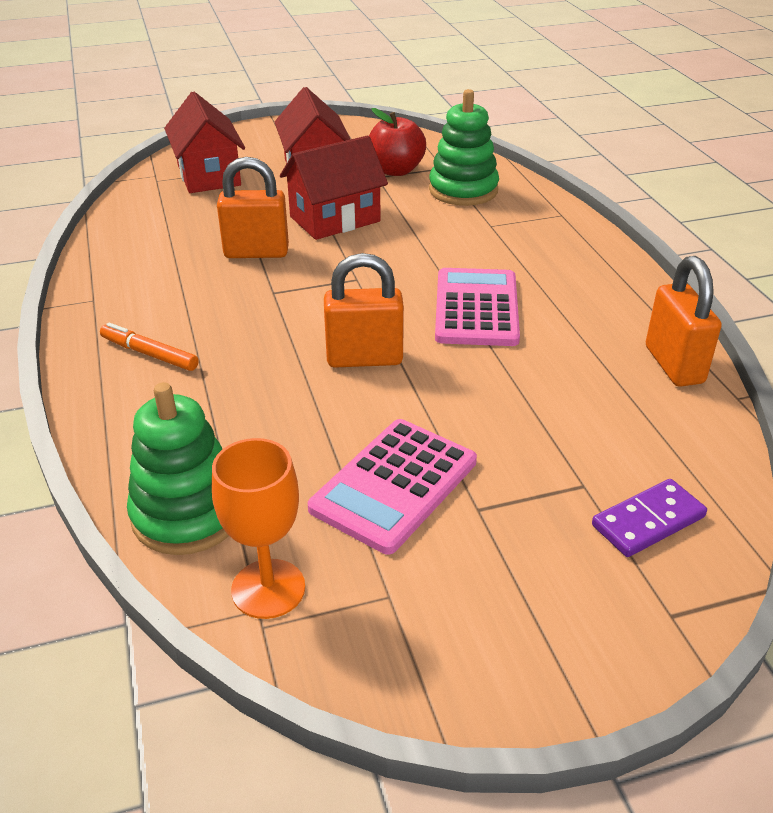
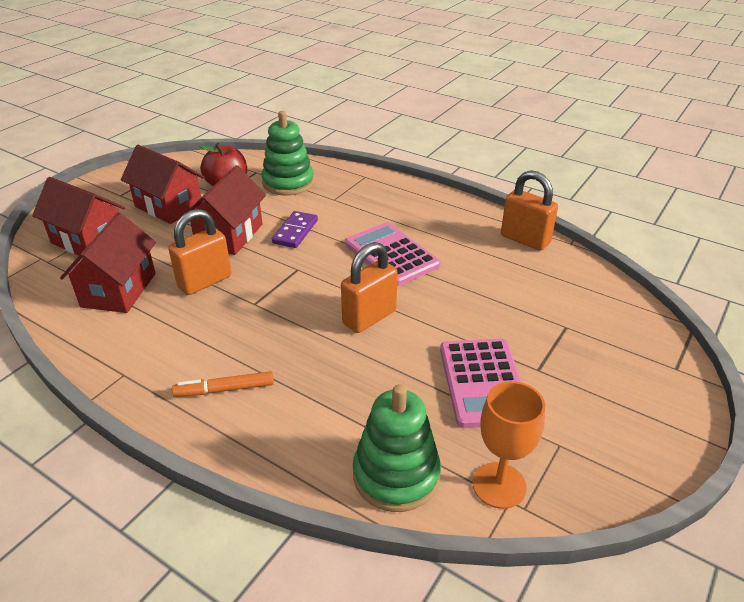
camera: 40 degrees left, 0 degrees up
(178, 228) = (119, 290): none -> red house
(648, 521) = (613, 328): purple domino -> purple domino (295, 232)

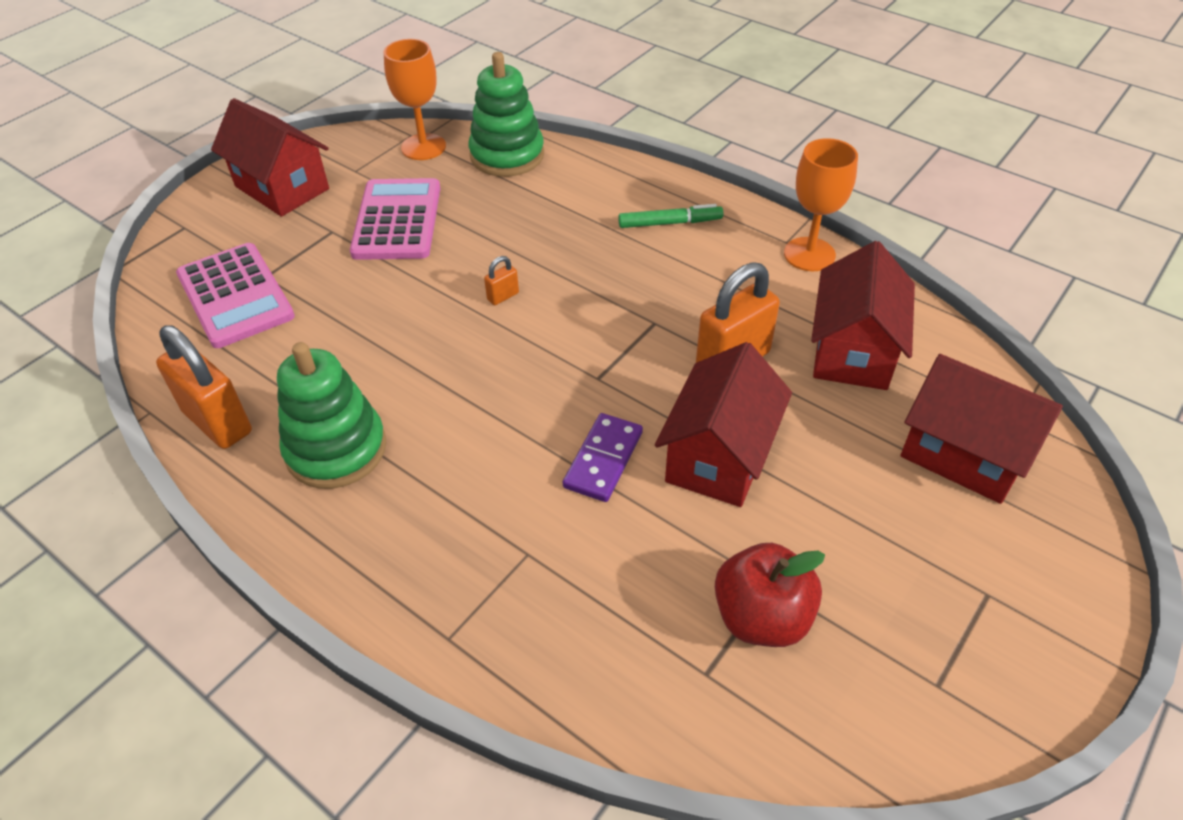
camera: 175 degrees left, 10 degrees up
(109, 362) = (809, 254): none -> orange goblet
(169, 206) = (863, 546): red house -> red house (282, 187)
(224, 389) = (670, 223): orange marker -> green marker
(288, 183) = (624, 620): green stacking toy -> green stacking toy (336, 449)
(369, 317) = (503, 296): orange padlock -> orange padlock, size x0.44
(391, 255) = (448, 399): pink calculator -> pink calculator (235, 296)

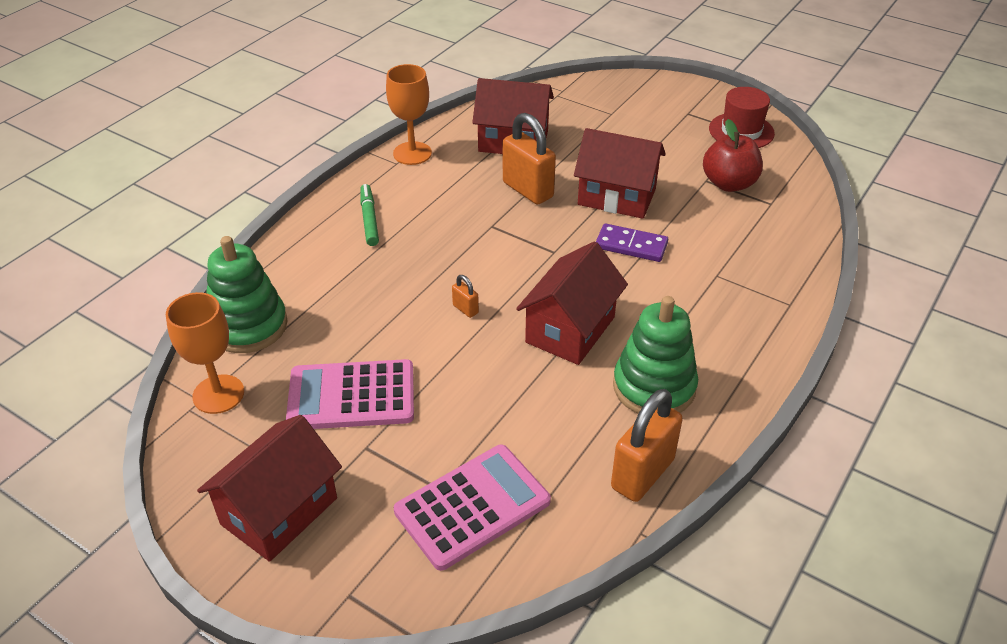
camera: 95 degrees left, 5 degrees down
(940, 675) = (741, 131): none -> red hat
(963, 454) = (594, 110): red house -> red house (570, 330)

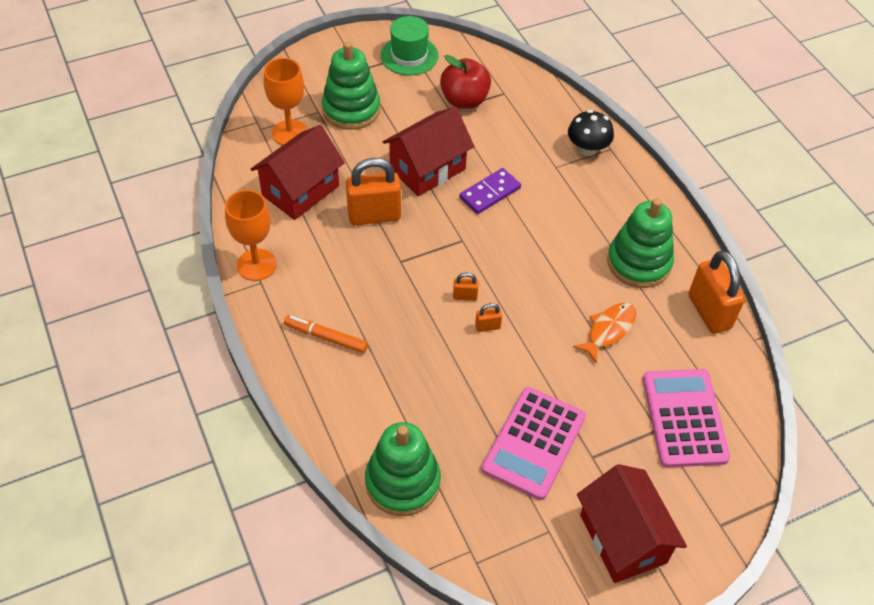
camera: 60 degrees left, 10 degrees up
(218, 394) = (472, 534): orange goblet -> orange goblet (290, 133)
(369, 219) = (326, 337): green marker -> orange marker
(488, 280) = (465, 296): none -> orange padlock
(539, 398) = (608, 330): none -> orange fish
(570, 330) = (553, 277): red house -> none
(635, 128) = (351, 109): none -> green stacking toy
(741, 131) = (409, 55): red hat -> green hat
(768, 287) = (587, 149): none -> black mushroom

